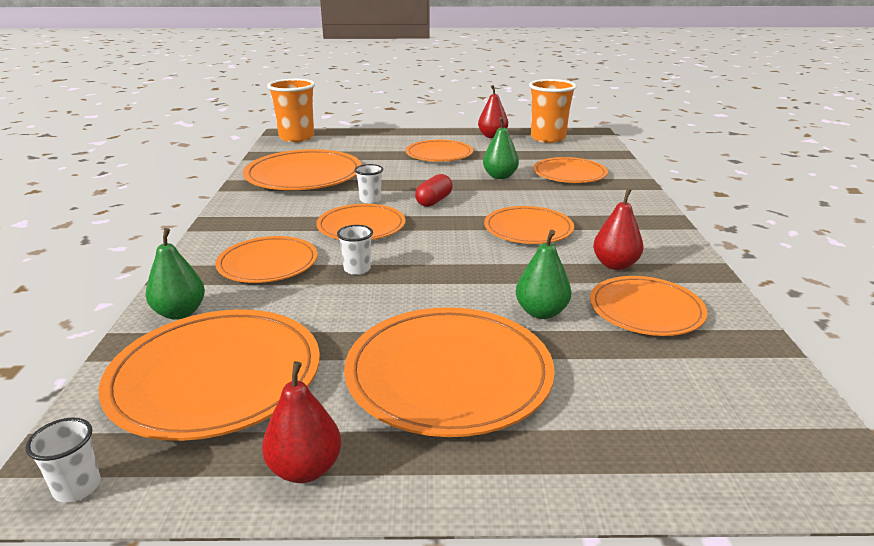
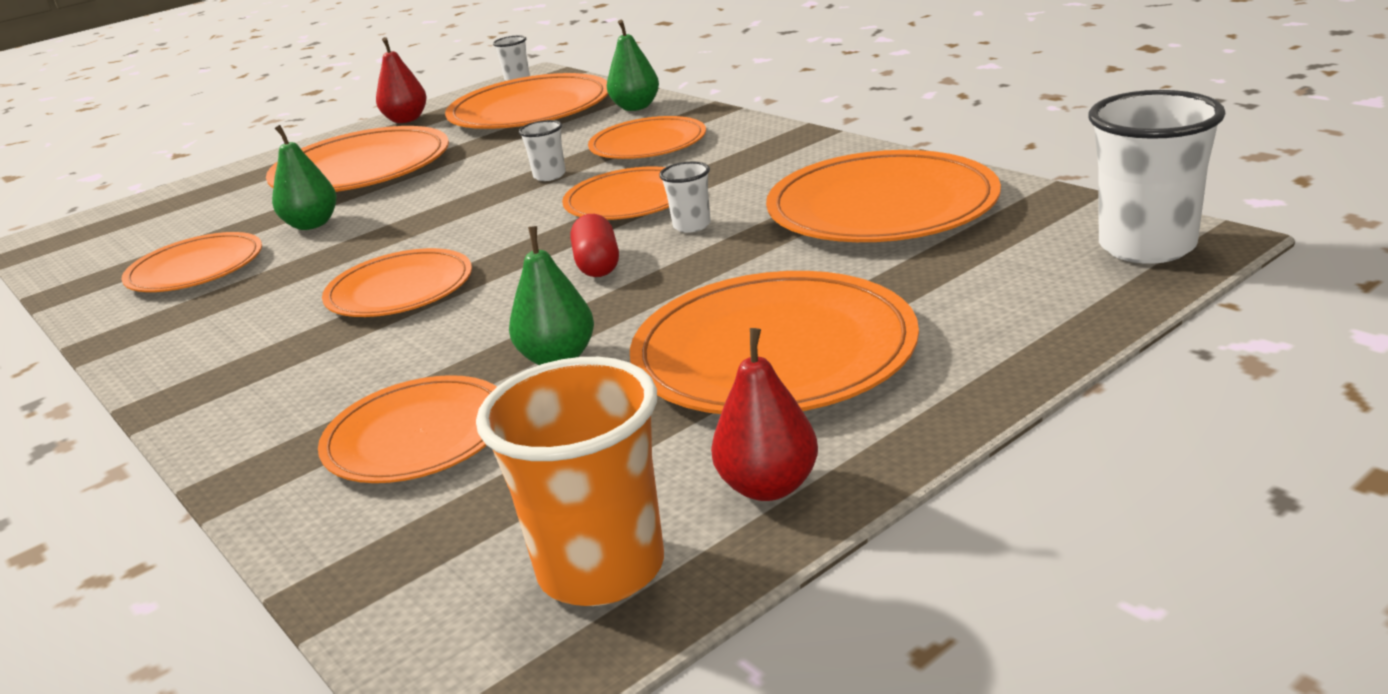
camera: 145 degrees right, 0 degrees up
(296, 137) = (1147, 246): orange cup -> white cup
(439, 154) = (774, 352): orange plate -> orange plate, size x1.58
(615, 265) = (245, 297): red pear -> none

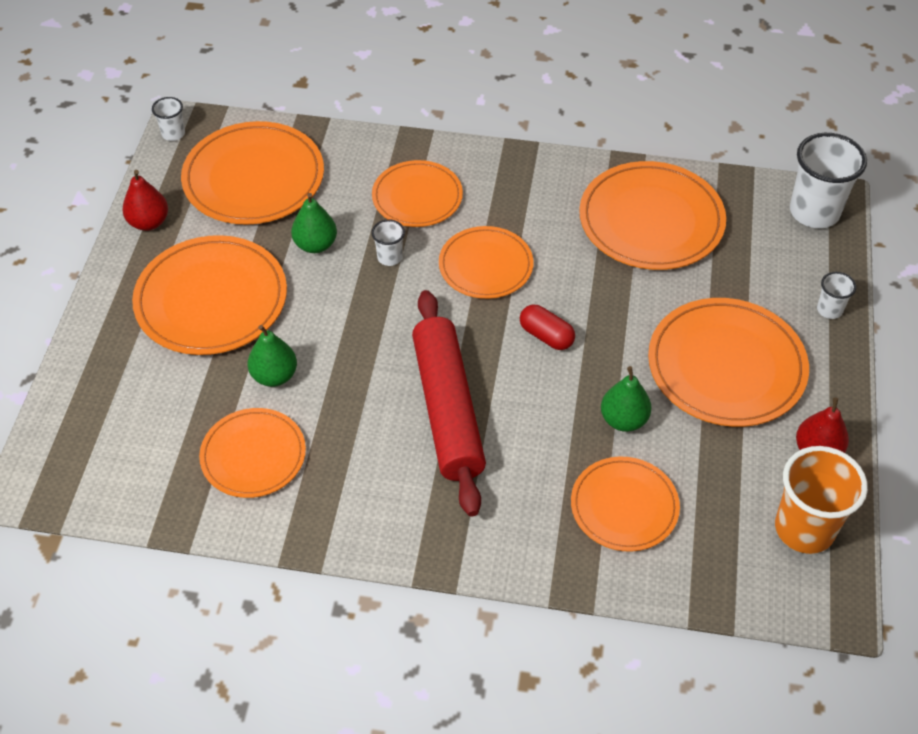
camera: 45 degrees left, 25 degrees up
(400, 290) = (447, 409): orange plate -> red rolling pin
(636, 107) = (346, 151): green pear -> green pear (315, 245)
(692, 225) = (559, 277): white cup -> white cup (829, 310)

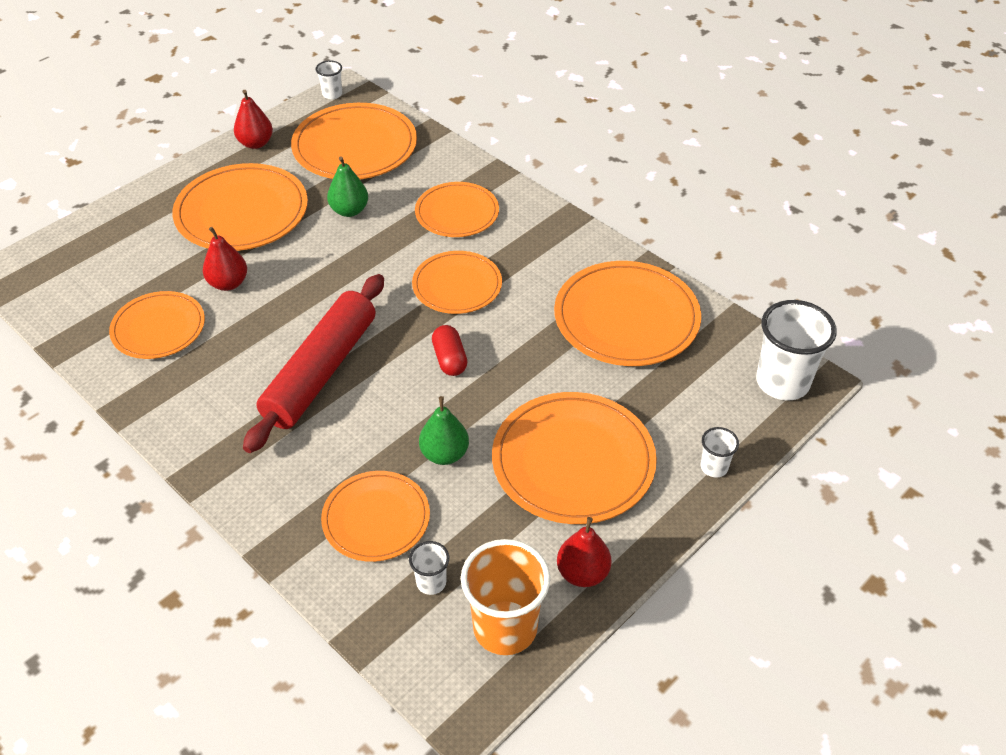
camera: 35 degrees right, 5 degrees down
(274, 376) = (228, 283): green pear -> red pear
(389, 257) = (392, 245): white cup -> white cup (431, 582)

